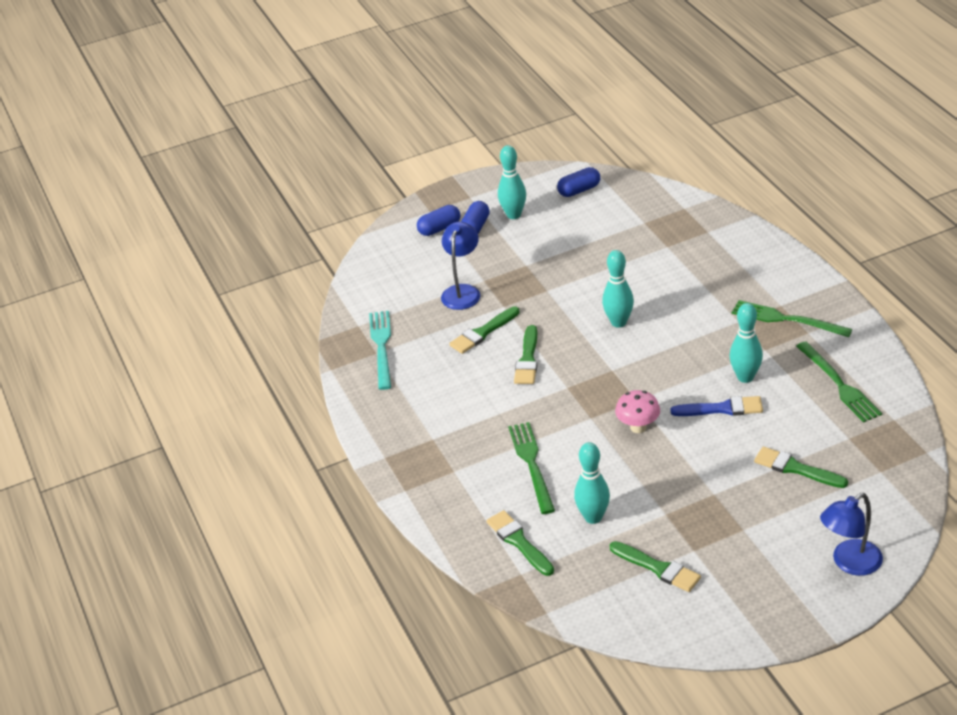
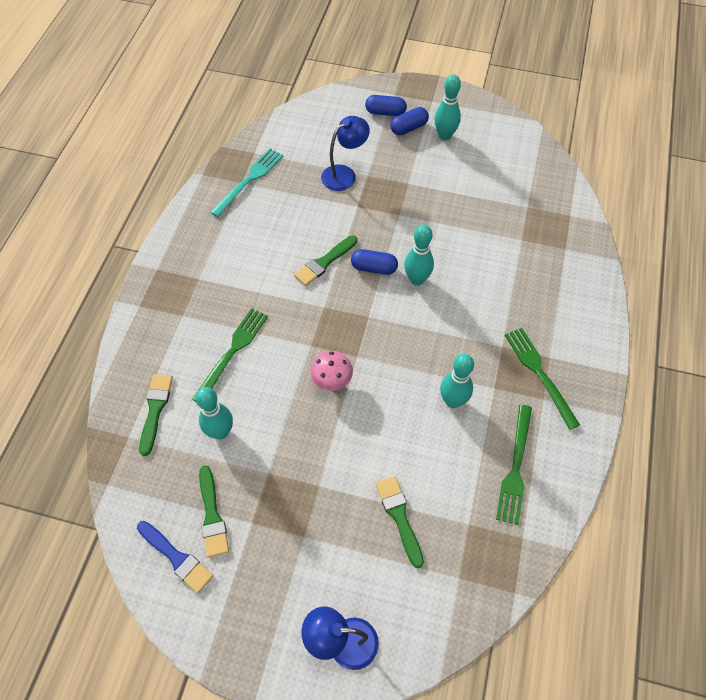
camera: 35 degrees right, 20 degrees up
(483, 332) = (320, 217): green brush -> none
(579, 190) = (511, 146): blue capsule -> blue capsule (374, 268)
(722, 409) = (406, 415): blue brush -> blue brush (176, 558)

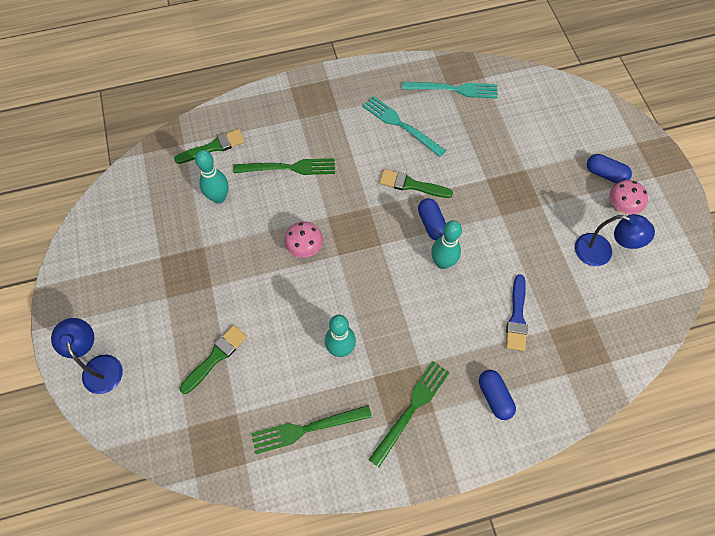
camera: 60 degrees right, 5 degrees up
(176, 558) = (111, 225): blue brush -> blue brush (517, 317)
(212, 516) = (152, 229): green brush -> none
(255, 238) = (400, 125): none -> turquoise fork
(344, 174) = (513, 152): blue lamp -> blue lamp (601, 252)
(385, 112) = (608, 147): blue capsule -> blue capsule (494, 397)
(444, 136) = (620, 207): turquoise bowling pin -> pink mushroom

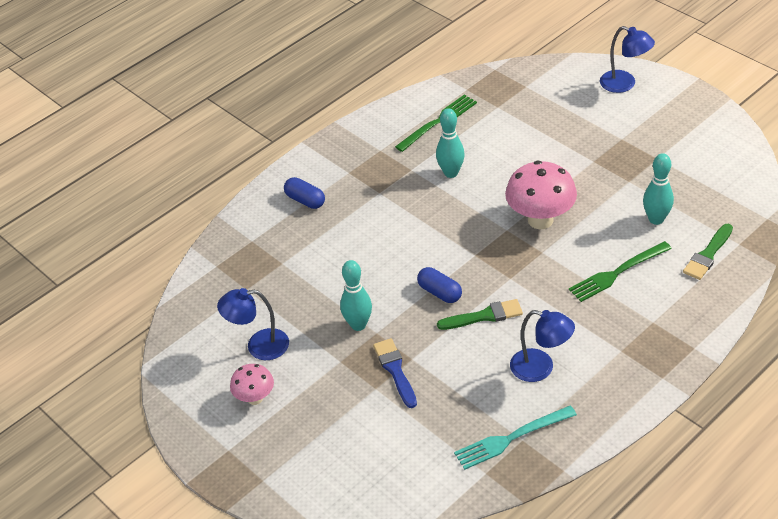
camera: 155 degrees right, 20 degrees down
(216, 357) = (544, 126): green brush -> none
(305, 248) = (540, 220): pink mushroom -> pink mushroom, size x1.77
(400, 125) = (540, 368): turquoise fork -> blue lamp
(411, 409) = (367, 165): green fork -> none
(442, 262) = (407, 267): turquoise bowling pin -> turquoise bowling pin (358, 325)
(517, 317) = (315, 259): blue brush -> blue brush (395, 370)
(605, 174) = (285, 425): blue capsule -> none

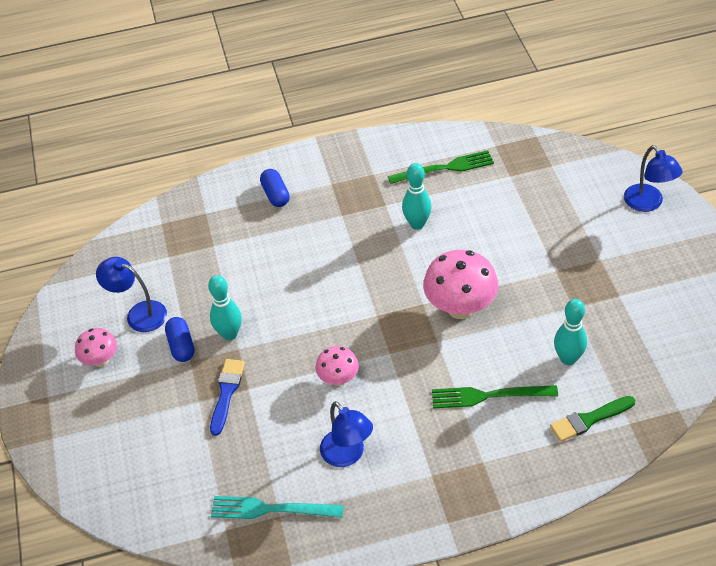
camera: 30 degrees right, 5 degrees up
(439, 292) = (318, 337): blue capsule -> blue capsule (181, 346)
(484, 316) = (338, 379): green brush -> pink mushroom

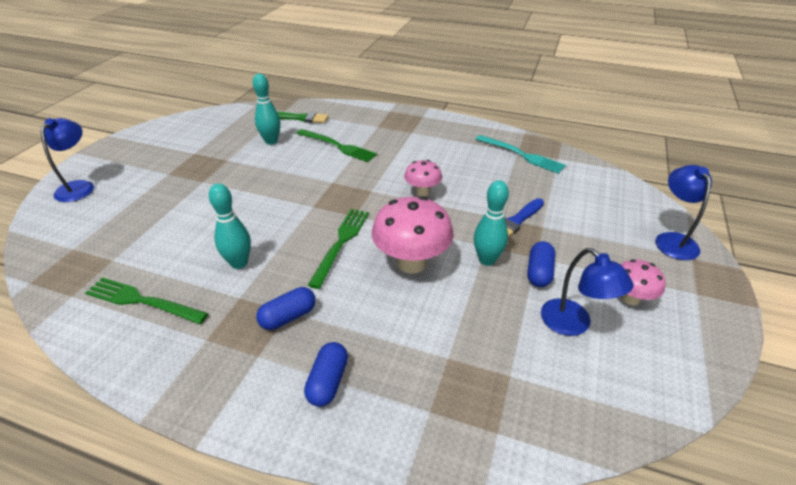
camera: 150 degrees left, 10 degrees down
(338, 212) = (288, 317): none -> blue capsule
(347, 455) = (452, 157): blue lamp -> blue lamp (672, 240)
(360, 283) = (341, 243): none -> green fork
(460, 308) = (292, 191): pink mushroom -> pink mushroom (411, 263)

